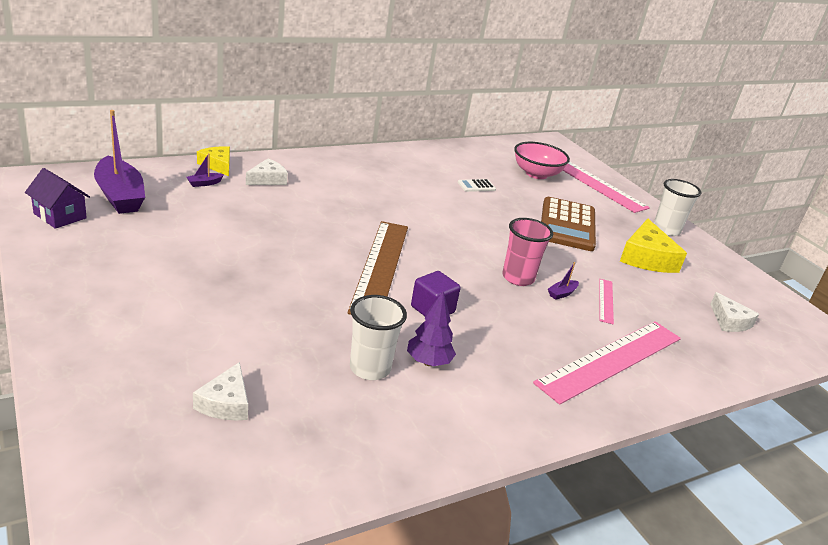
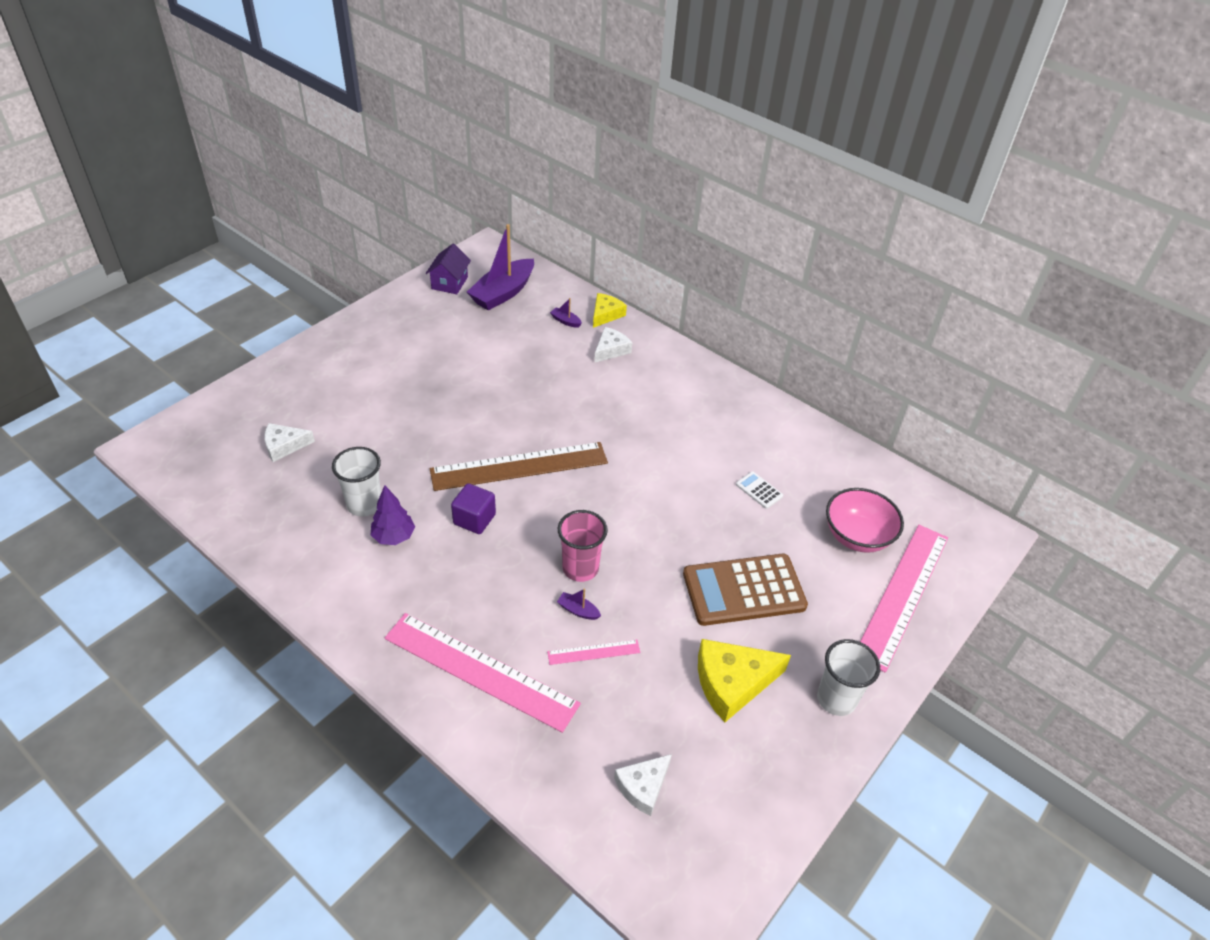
camera: 70 degrees right, 15 degrees up
(267, 179) = (611, 350): white cheese -> white cheese turned 75 degrees counterclockwise

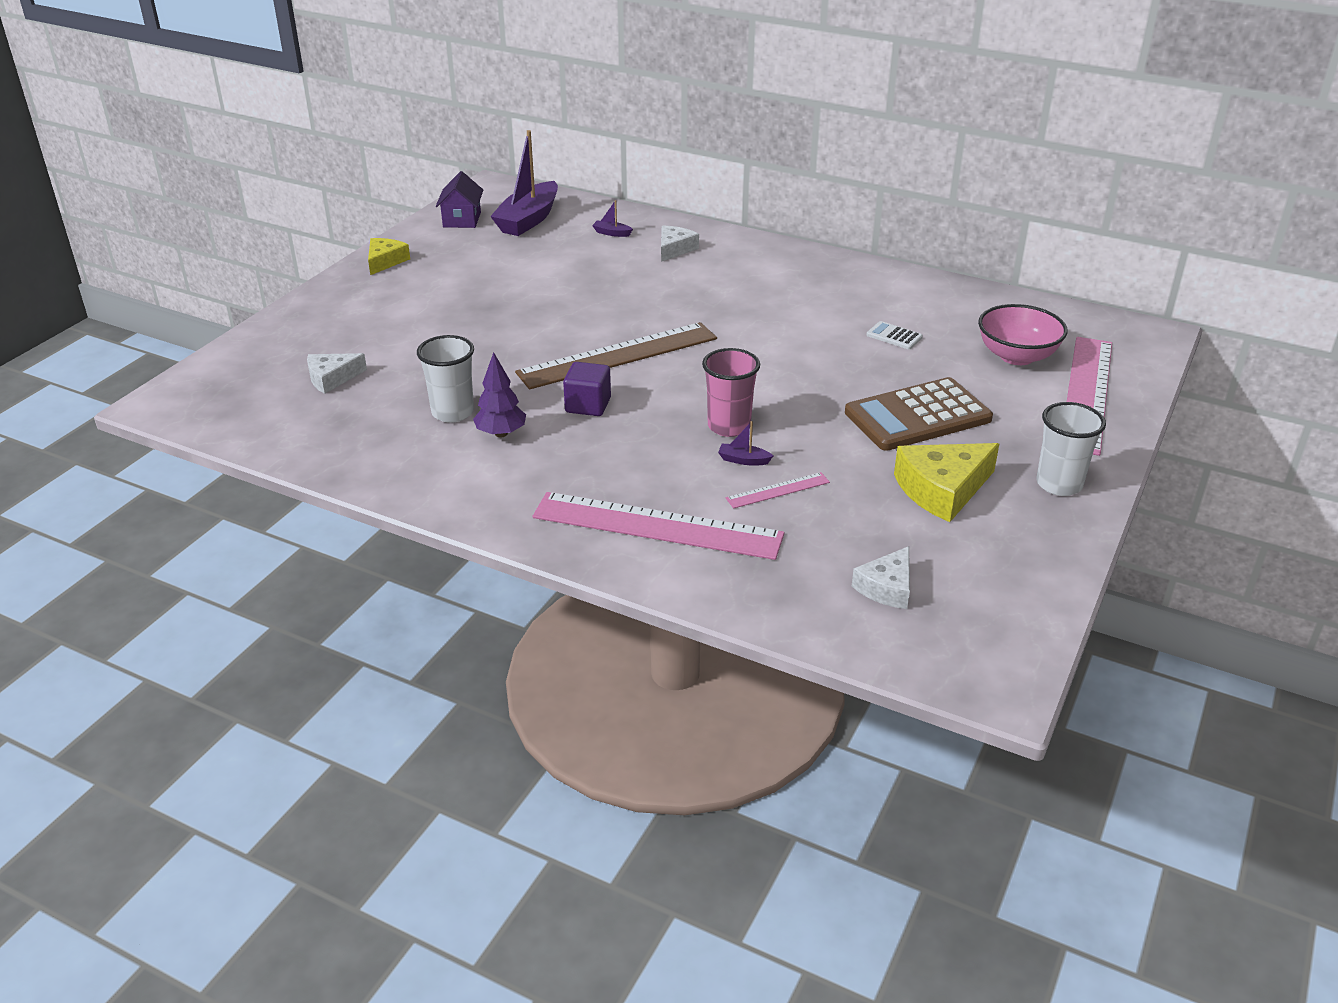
camera: 10 degrees left, 10 degrees down
(606, 314) = (654, 222): yellow cheese -> yellow cheese (385, 261)

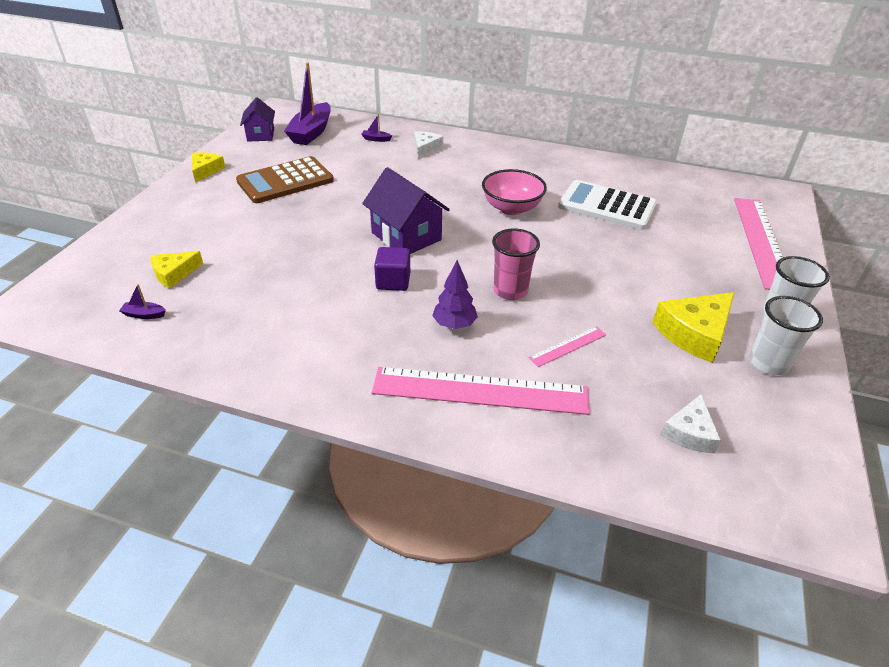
camera: 10 degrees left, 5 degrees up
(332, 378) = (174, 274): white cheese -> yellow cheese
(453, 412) = (282, 297): white cup -> white cup (768, 363)
(501, 433) = (327, 313): purple tree -> purple tree (454, 325)
(618, 356) = (406, 236): brown ruler -> purple house
(743, 460) = (531, 320): purple boat -> purple boat (144, 315)
(894, 336) = (607, 206): white calculator -> white calculator, size x2.39
(917, 416) = (650, 270): brown calculator -> brown calculator (285, 181)
(1016, 356) = (699, 216): pink bowl -> pink bowl (511, 208)

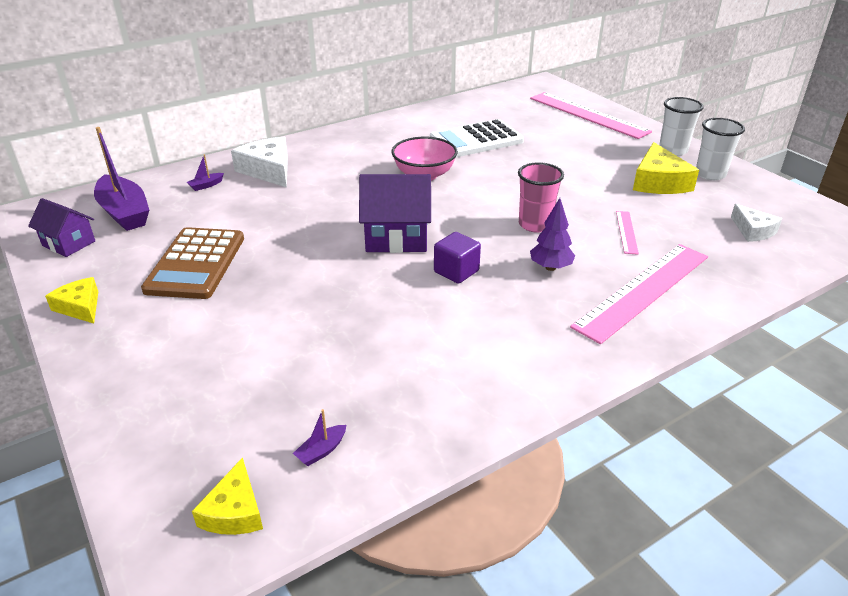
camera: 50 degrees left, 5 degrees down
(174, 274) = (268, 402): yellow cheese -> yellow cheese (234, 511)
(425, 148) = (268, 170): white cheese -> white cheese, size x1.63

